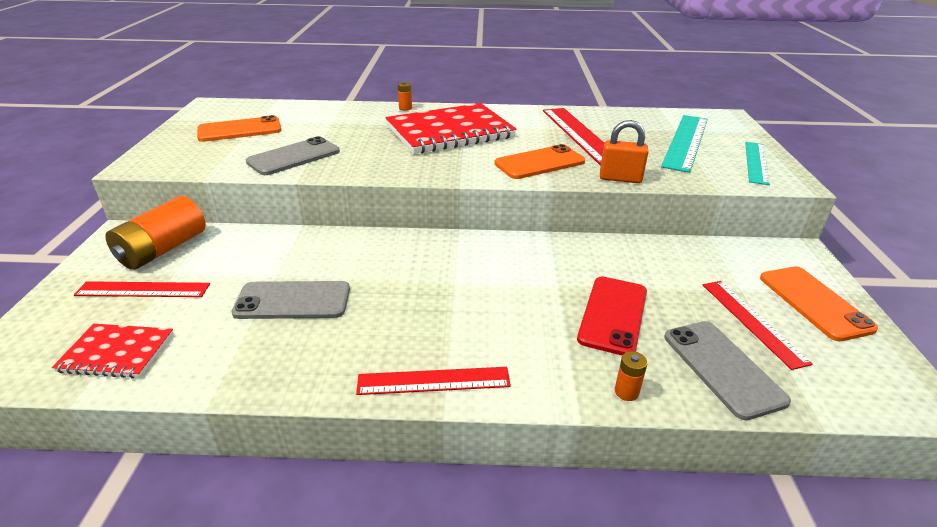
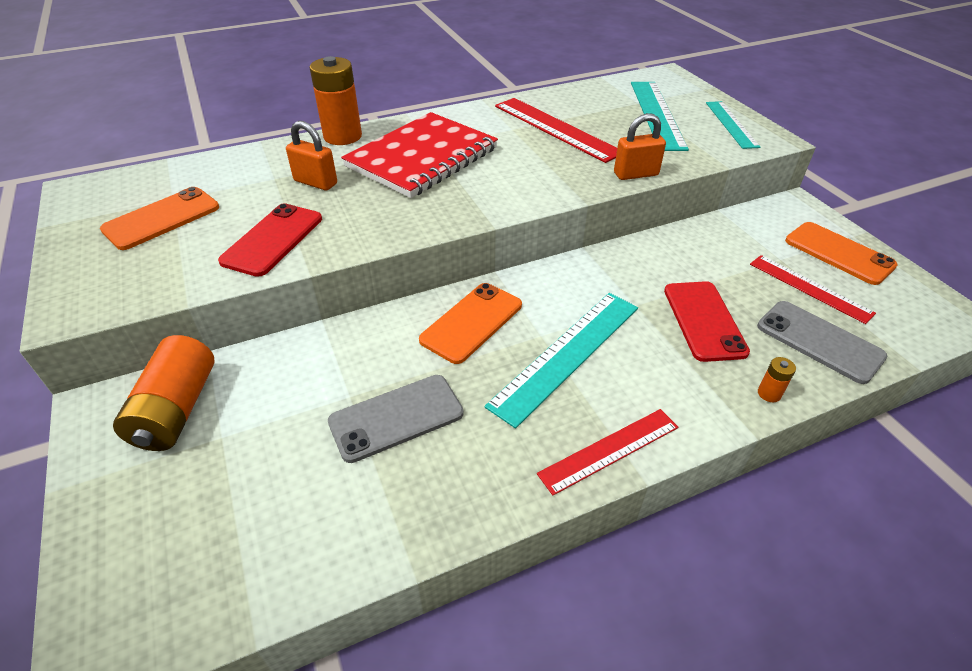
camera: 25 degrees left, 10 degrees up
(117, 353) = (250, 561): red notebook -> none
(143, 290) = (203, 471): red ruler -> none
(294, 157) = (273, 240): grey phone -> red phone
(357, 131) = (315, 182): none -> orange padlock
(405, 108) = (342, 136): orange battery -> orange battery, size x2.36
(463, 301) = (567, 354): none -> turquoise ruler
(539, 163) = (548, 175): orange phone -> orange phone (472, 322)

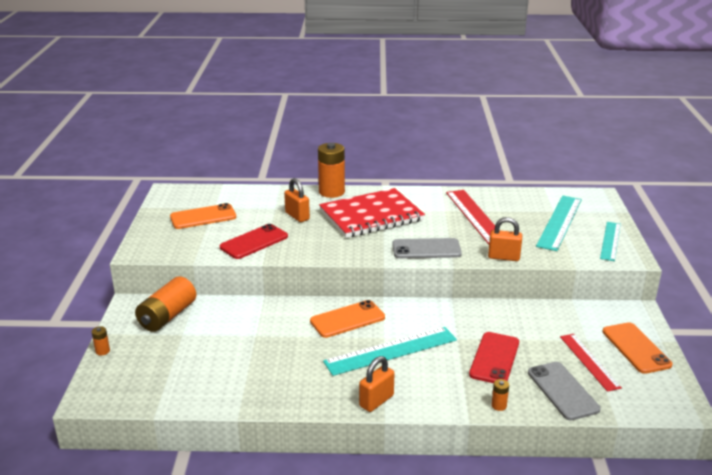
camera: 25 degrees right, 15 degrees down
(78, 528) = (102, 351): none -> orange battery
(396, 417) = (273, 352): grey phone -> grey phone (426, 249)
(609, 450) = (376, 401): red ruler -> orange padlock

